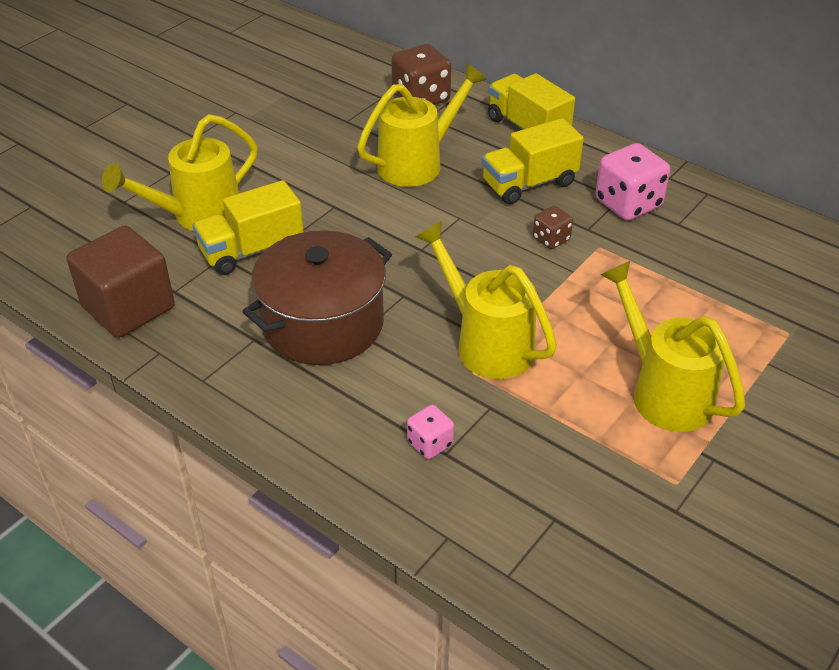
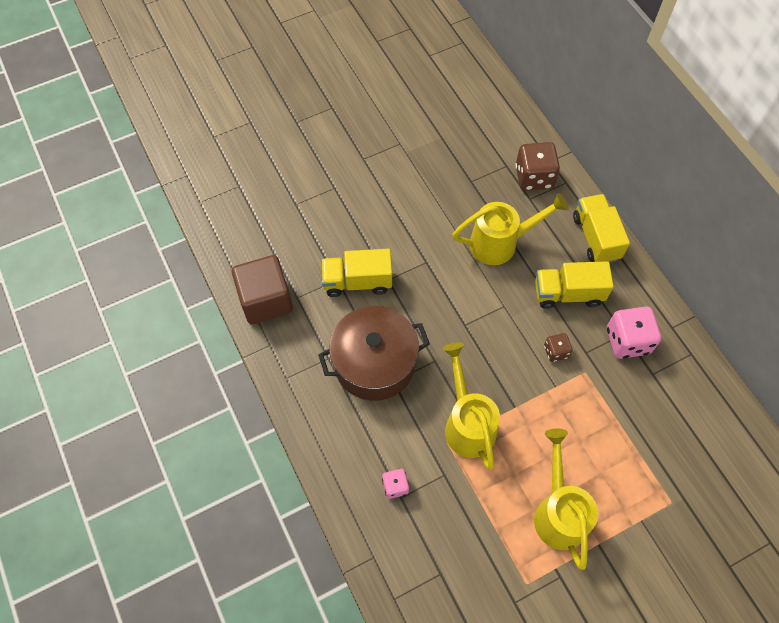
camera: 25 degrees right, 20 degrees up
(198, 215) = (337, 236): yellow watering can -> none

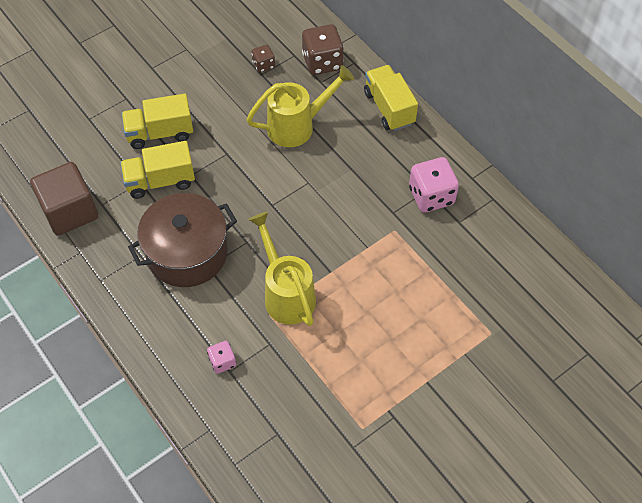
camera: 10 degrees left, 5 degrees down
(555, 351) = (363, 216): brown dice -> brown dice (263, 65)
(558, 512) = (385, 359): yellow watering can -> none
(568, 294) = (368, 162): yellow truck -> yellow truck (160, 133)

